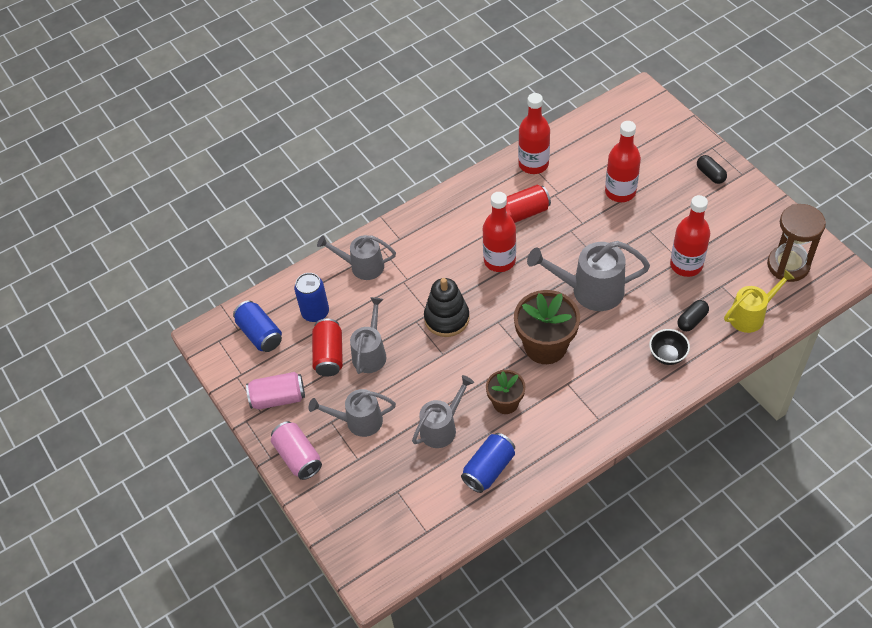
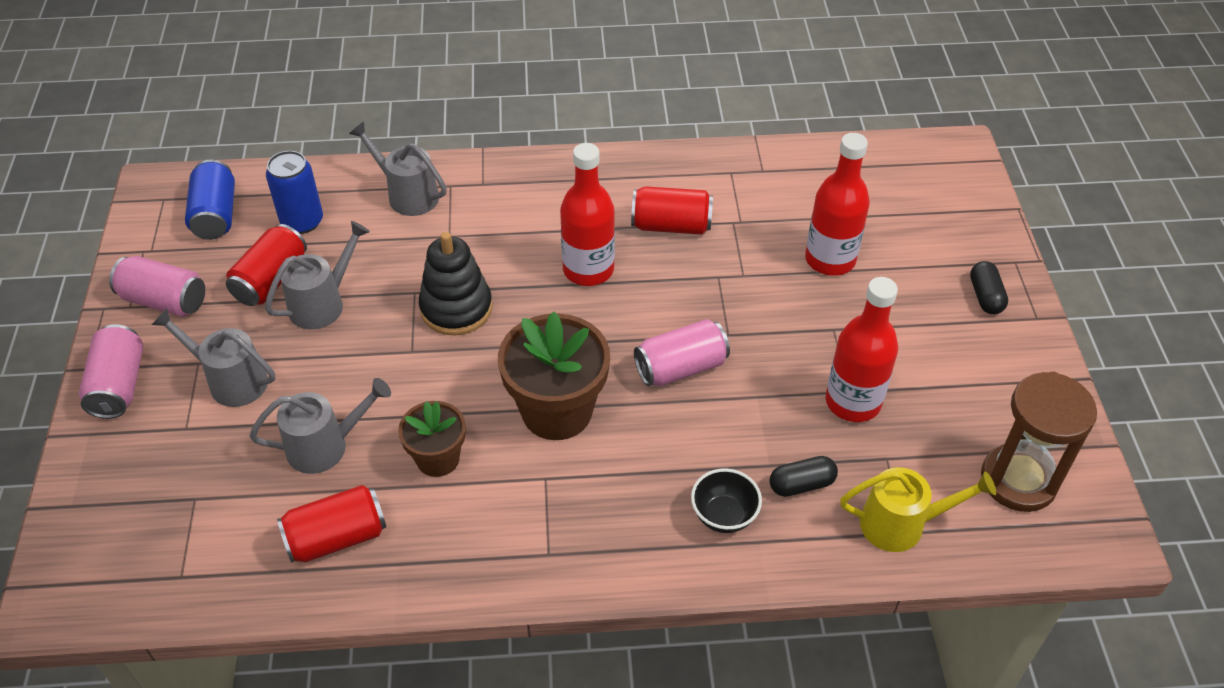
camera: 25 degrees right, 5 degrees down
(489, 469) = (337, 537): blue can -> red can
(533, 164) = (734, 172): red bottle -> none
(589, 290) = (681, 368): grey watering can -> pink can

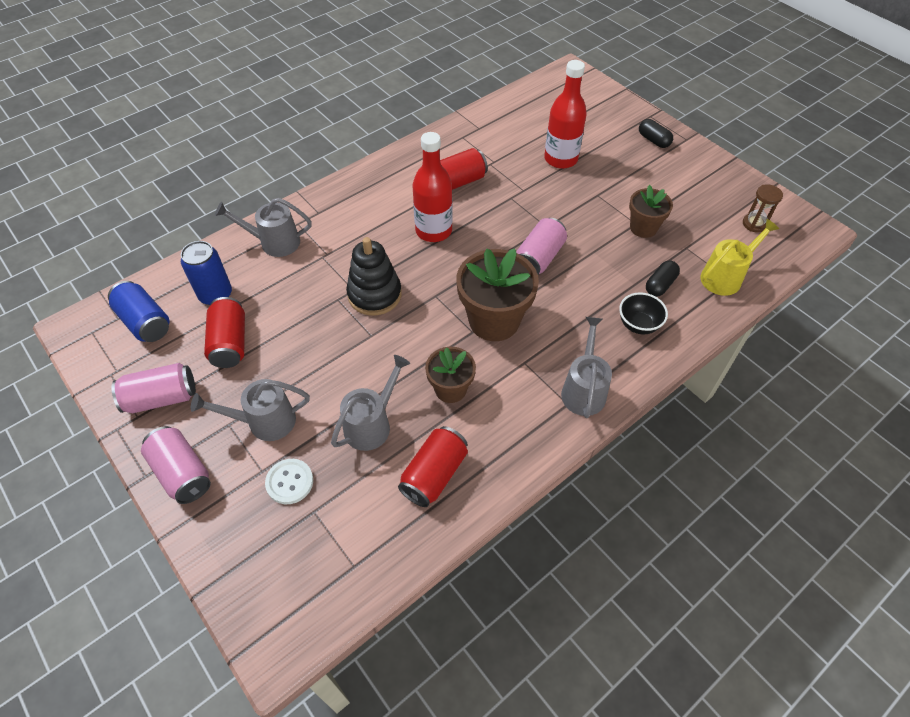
camera: 35 degrees left, 5 degrees up
(199, 455) = (289, 482): none -> white button
(323, 303) = (282, 338): grey watering can -> grey watering can (583, 389)
(853, 402) = (643, 228): red bottle -> brown flower pot
(1018, 480) = (754, 224): brown hourglass -> brown hourglass, size x0.52

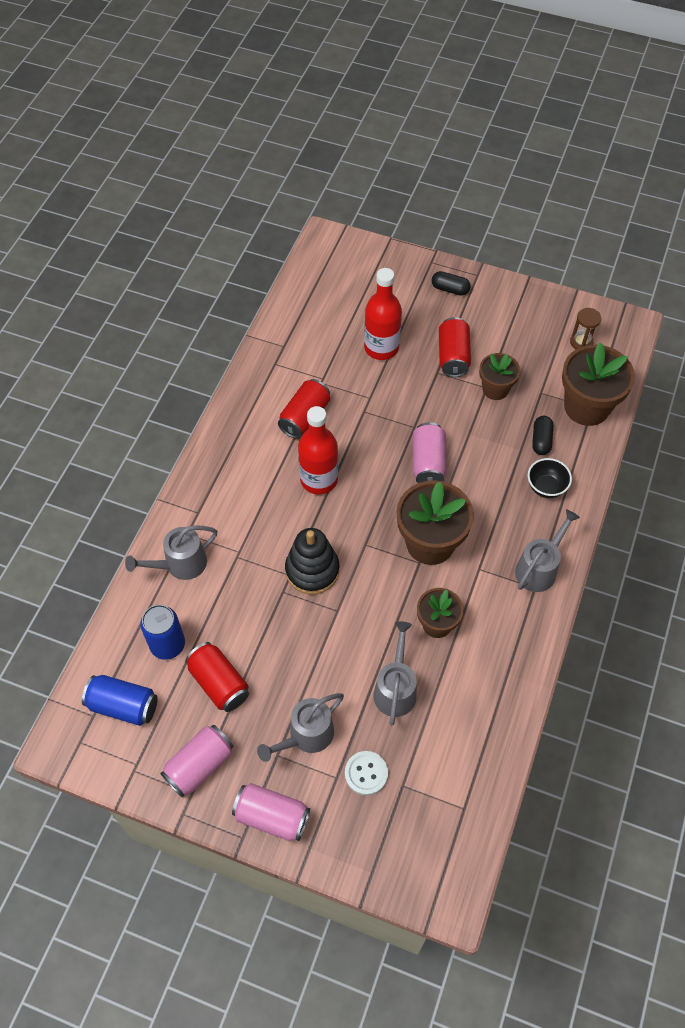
camera: 30 degrees left, 5 degrees up
(434, 474) = (473, 703): red can -> red can (453, 356)
(583, 389) = (539, 568): grey watering can -> grey watering can turned 60 degrees clockwise
(725, 277) = (586, 407): yellow watering can -> brown flower pot

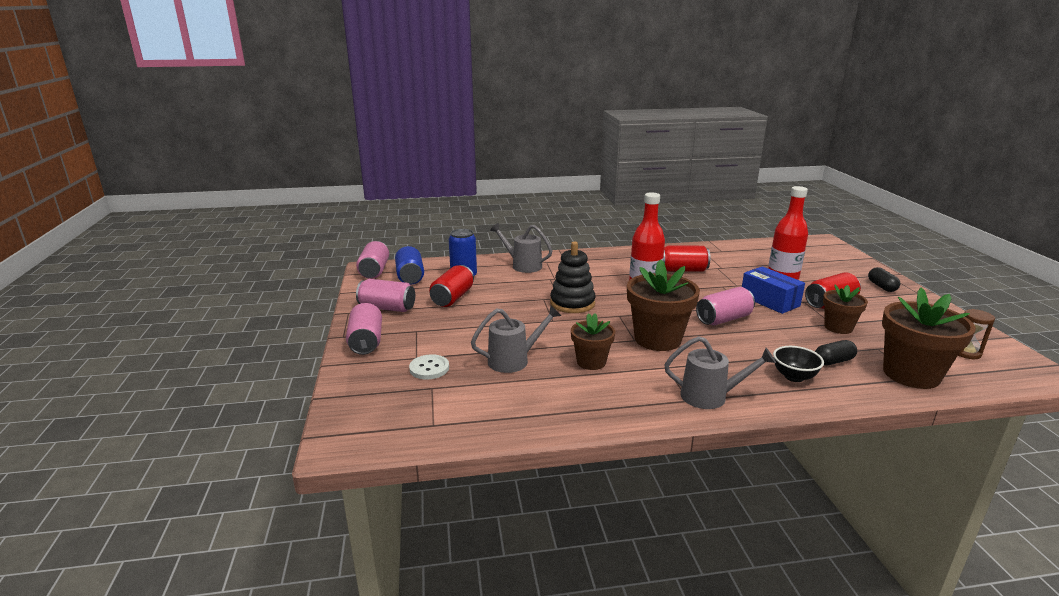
camera: 60 degrees right, 35 degrees down
(73, 742) = (374, 271): none -> pink can
(306, 736) = (440, 336): grey watering can -> none
(418, 398) = (769, 301): none -> blue box

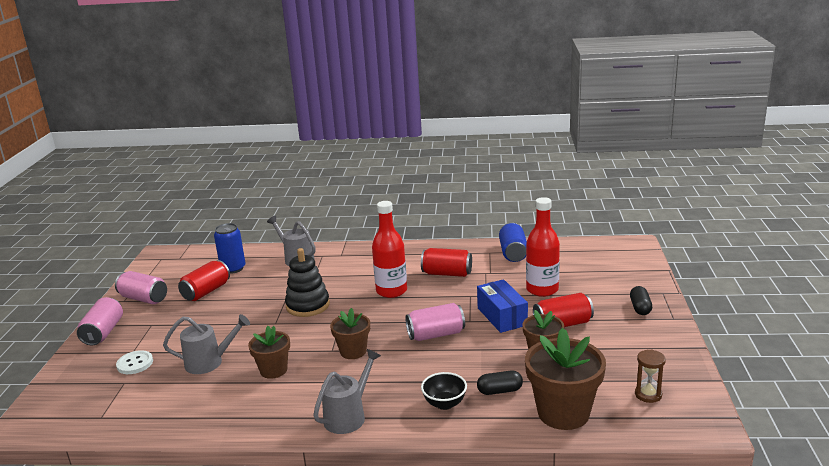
camera: 15 degrees right, 0 degrees up
(374, 271) = (160, 257): pink can -> none
(410, 276) = (186, 265): blue can -> blue can (513, 253)
(657, 339) = (353, 351): brown flower pot -> brown flower pot, size x0.59
(710, 396) = (349, 416): grey watering can -> grey watering can turned 75 degrees counterclockwise

